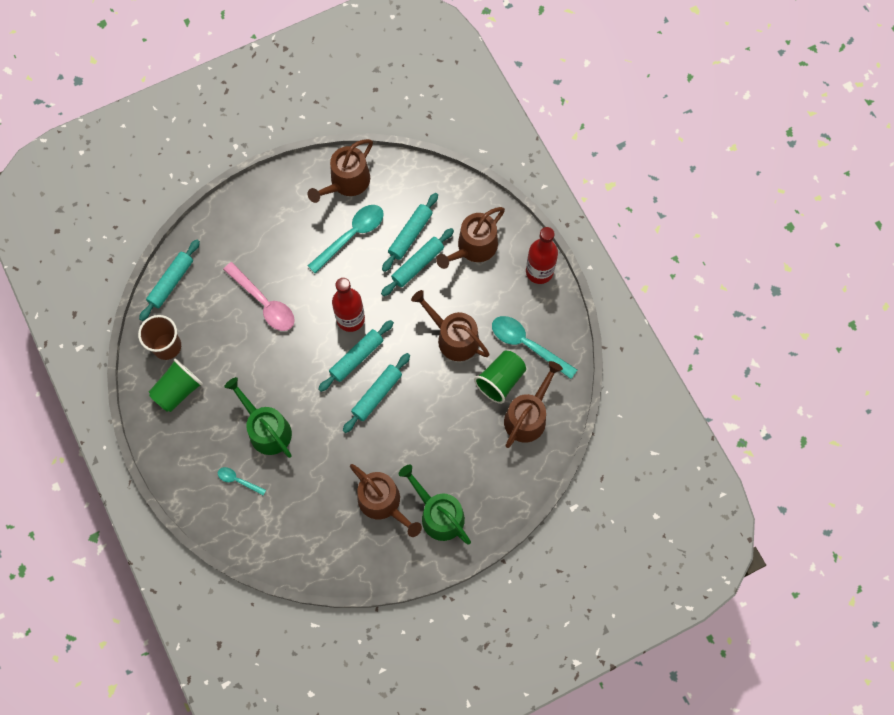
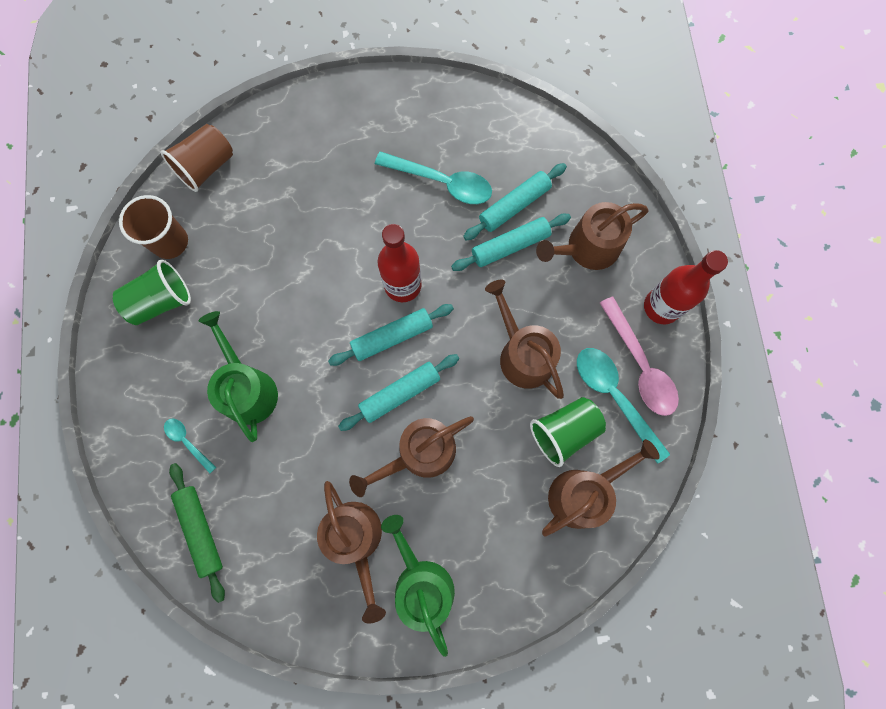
camera: 20 degrees right, 5 degrees up
(171, 282) = (206, 167): turquoise rolling pin -> brown cup
(264, 303) = (306, 229): pink spoon -> pink spoon (640, 366)
(272, 535) = (200, 530): none -> green rolling pin
(346, 182) = (459, 116): brown watering can -> brown watering can (420, 453)
(352, 235) = (442, 182): turquoise spoon -> turquoise spoon turned 45 degrees clockwise

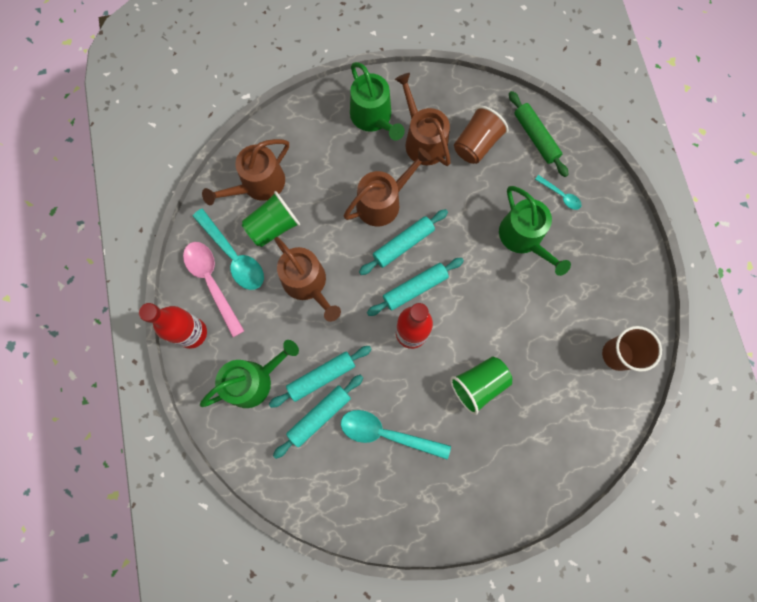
camera: 175 degrees right, 0 degrees up
(161, 301) = (610, 302): green cup -> green cup (478, 385)
(206, 167) = (604, 430): brown cup -> brown cup (476, 144)
(587, 248) = (253, 380): brown watering can -> green watering can

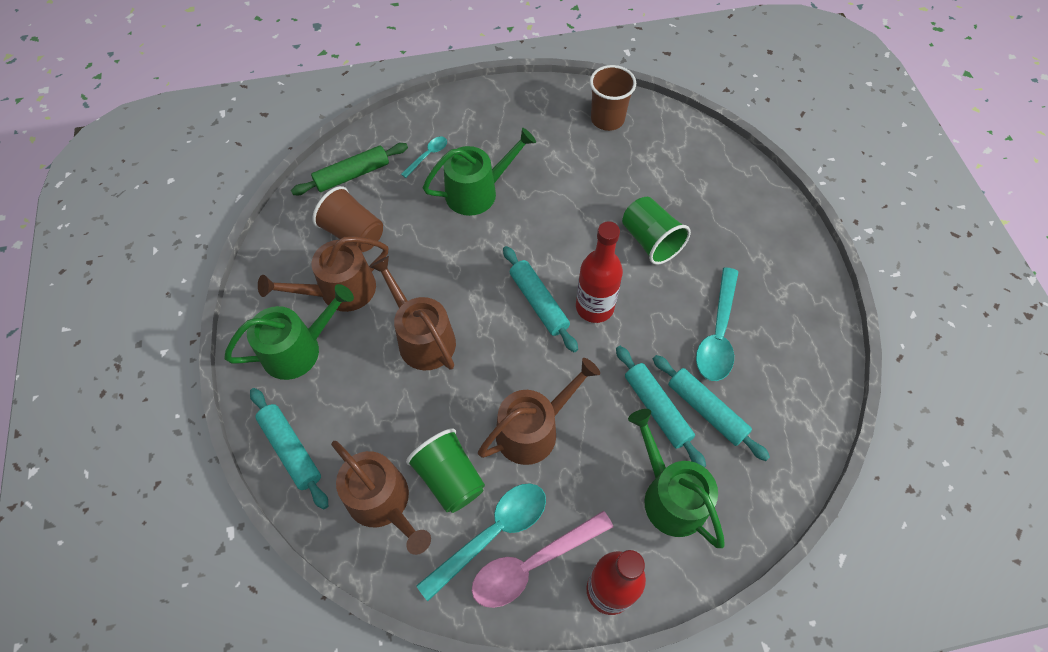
camera: 90 degrees left, 15 degrees down
(403, 244) = (481, 315): turquoise rolling pin -> turquoise rolling pin (291, 450)

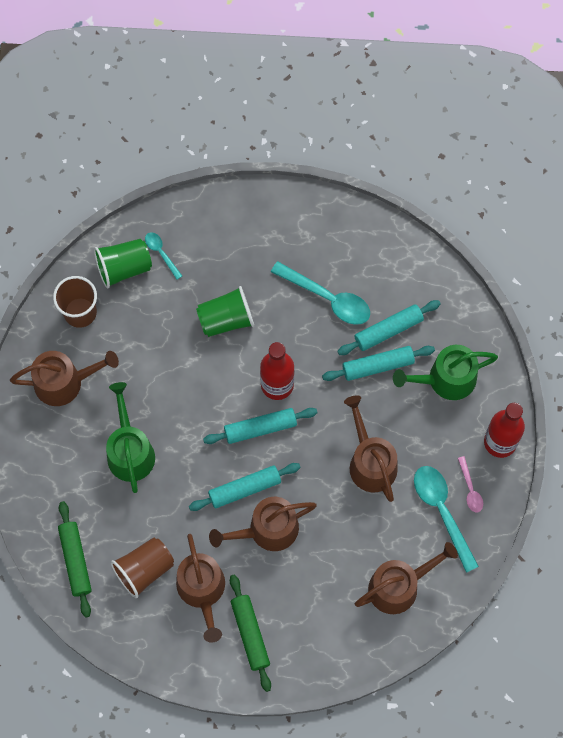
camera: 75 degrees left, 10 degrees up
(291, 450) = (339, 650): turquoise rolling pin -> turquoise rolling pin (245, 489)
(298, 349) = (250, 634): green watering can -> green rolling pin
(428, 155) = (73, 486): turquoise spoon -> turquoise spoon (161, 253)
(449, 478) = (393, 533): green cup -> green cup (124, 268)
(532, 124) = (64, 382): none -> brown watering can
(532, 564) = (470, 489): pink spoon -> pink spoon, size x0.52

